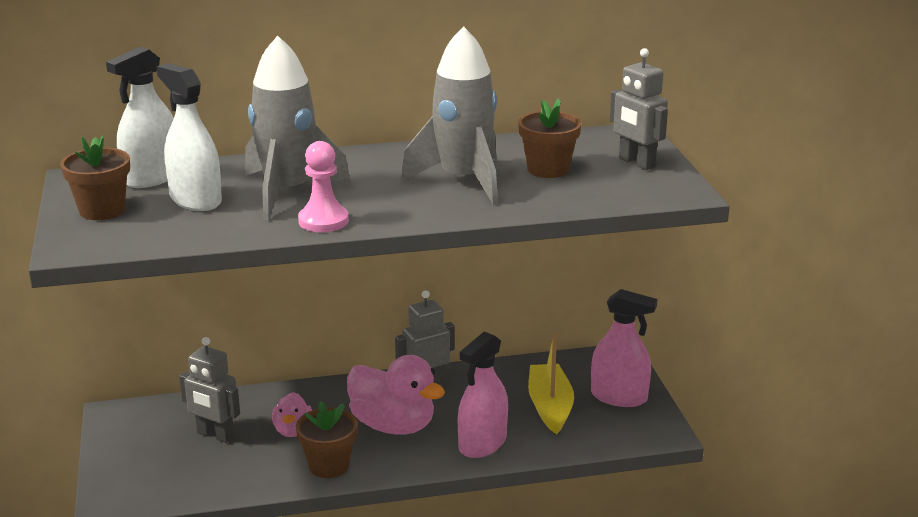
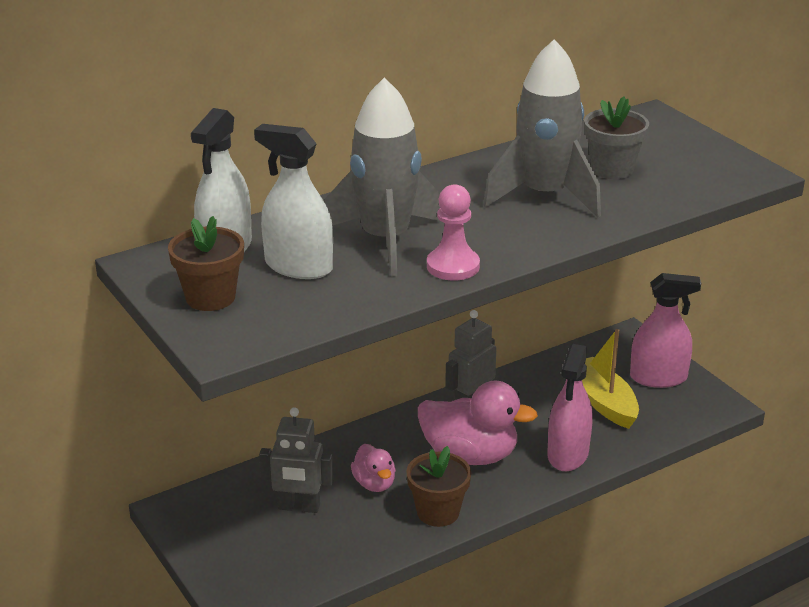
camera: 20 degrees left, 5 degrees up
(548, 169) = (612, 169): brown flower pot -> grey flower pot
(636, 163) = (685, 148): grey robot -> none

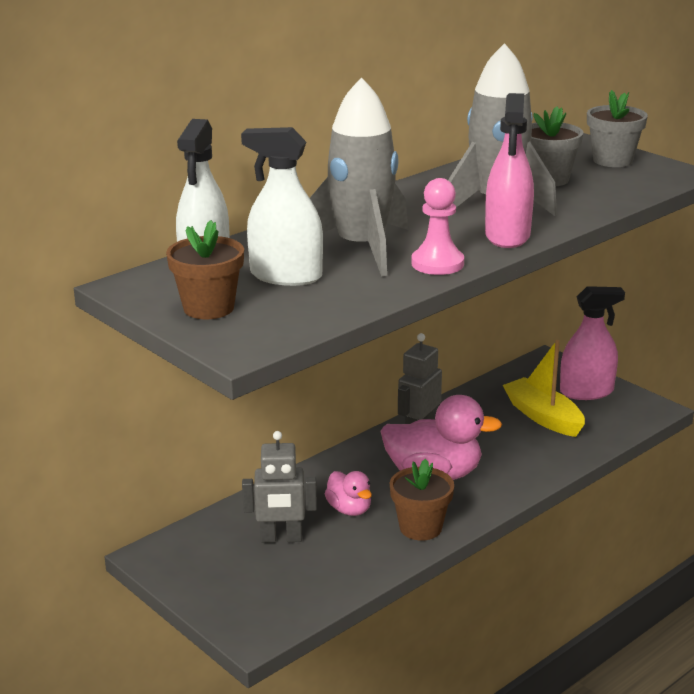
camera: 10 degrees left, 5 degrees down
(568, 454) = (527, 464): pink spray bottle -> pink spray bottle (507, 236)
(691, 150) = (612, 160): none -> grey flower pot

